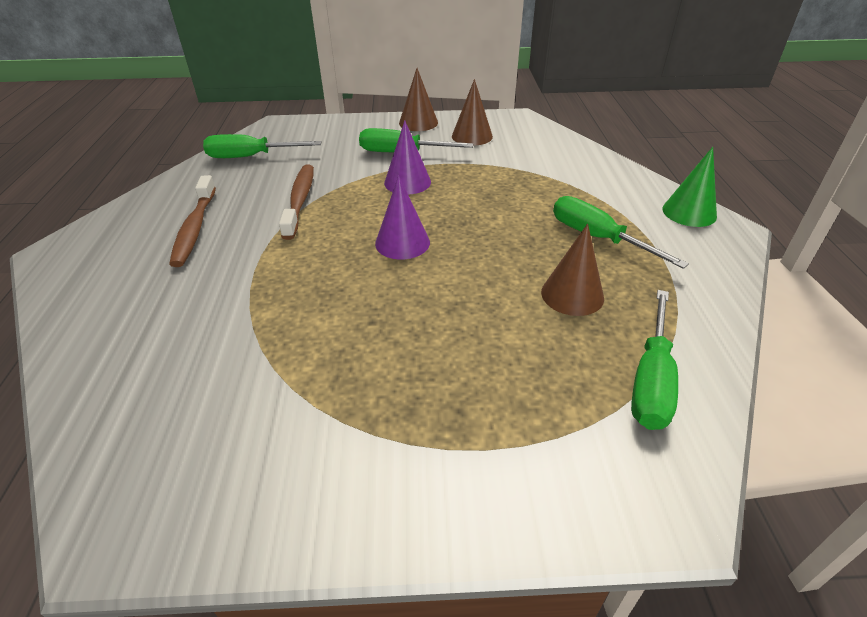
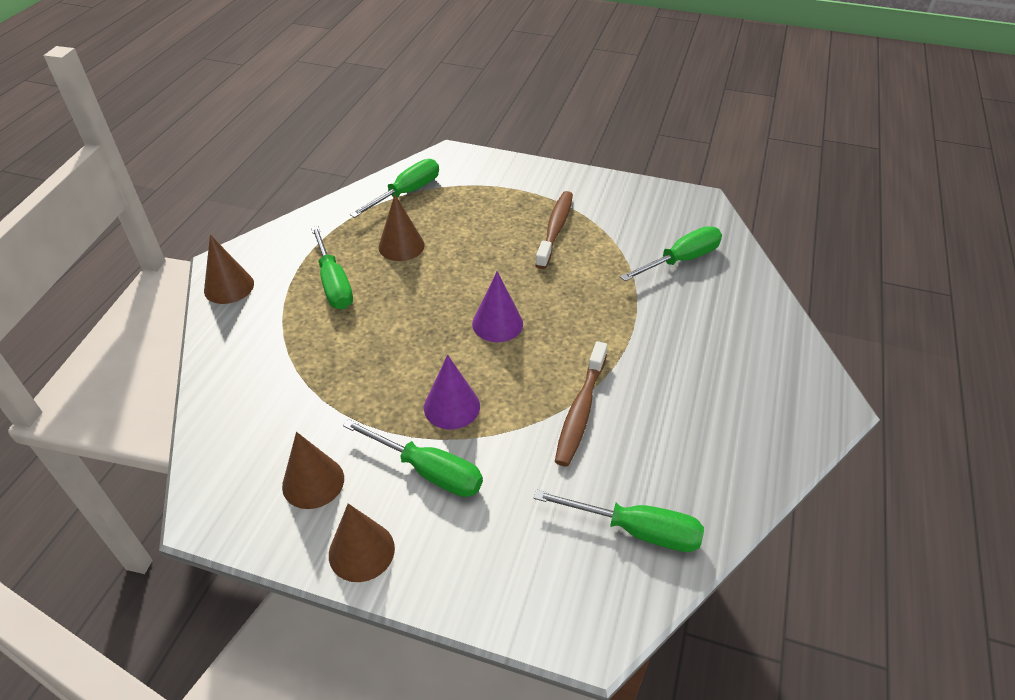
camera: 160 degrees left, 5 degrees up
(180, 375) = (681, 260): none -> green screwdriver
(195, 228) = (694, 398): brown toothbrush -> brown toothbrush (555, 229)
(689, 212) = (229, 287): green cone -> brown cone

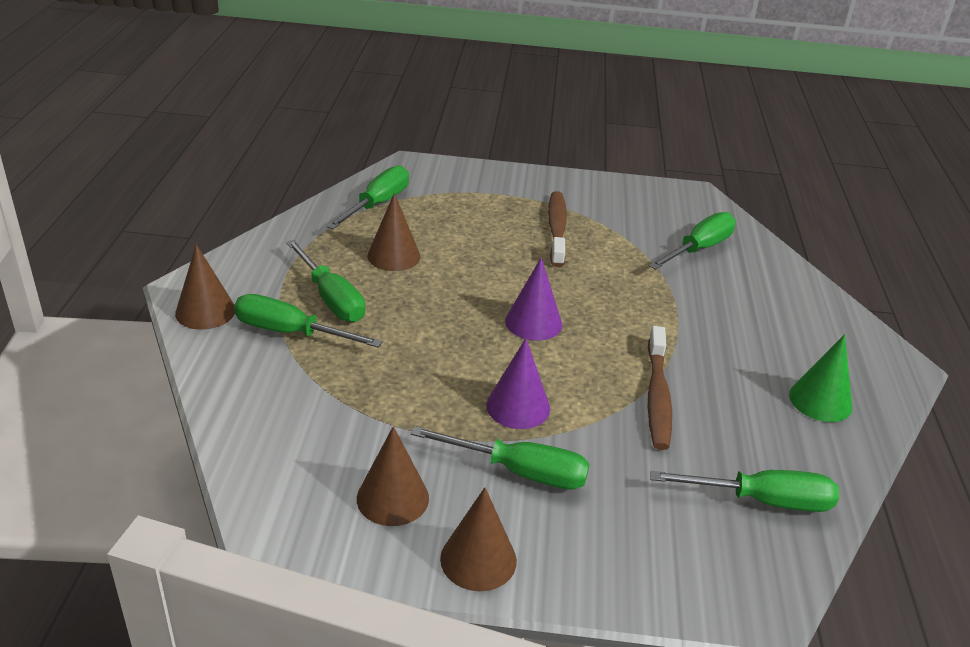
camera: 15 degrees left, 10 degrees down
(288, 313) = (290, 332): none -> green screwdriver
(735, 433) = (820, 400): none -> green cone

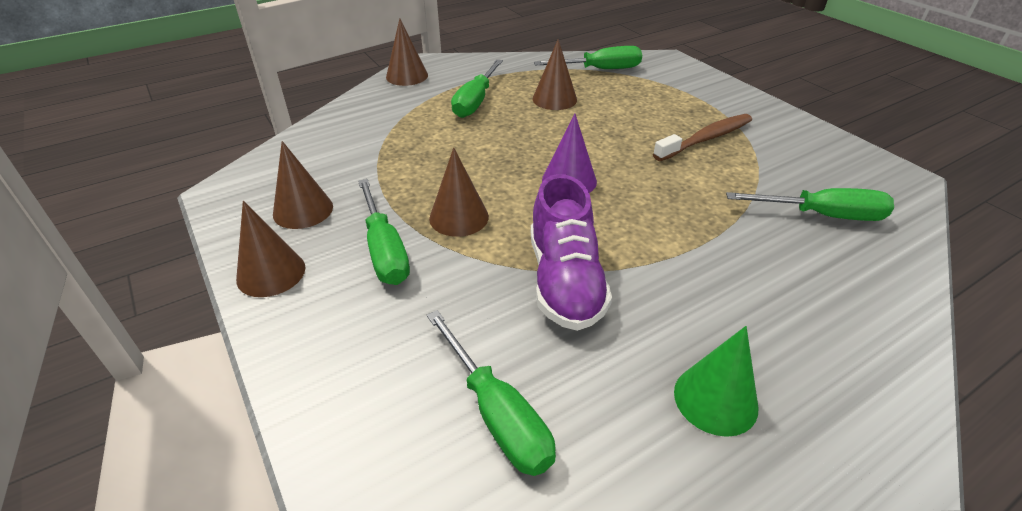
camera: 55 degrees right, 5 degrees up
(290, 332) = (423, 105): green screwdriver -> none
(518, 406) = (459, 217): purple cone -> brown cone
(657, 396) = (565, 281): brown toothbrush -> purple shoe

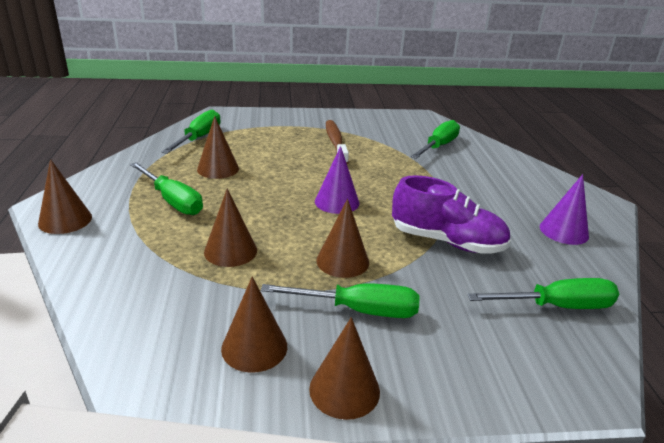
camera: 65 degrees left, 10 degrees down
(425, 154) = (230, 251): none -> brown cone
(715, 399) = (564, 231): green cone -> purple cone

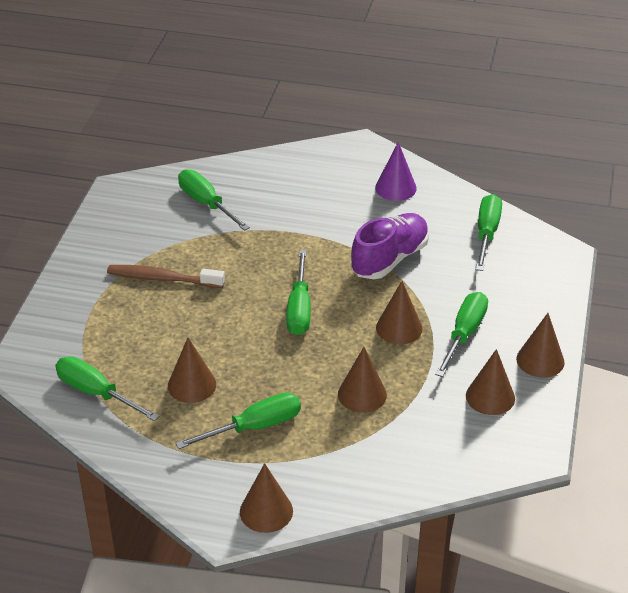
camera: 70 degrees left, 10 degrees up
(337, 202) = (299, 309): purple cone -> green screwdriver

